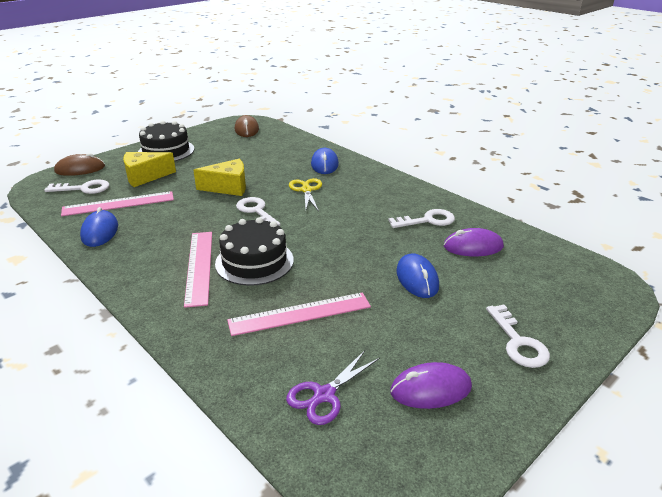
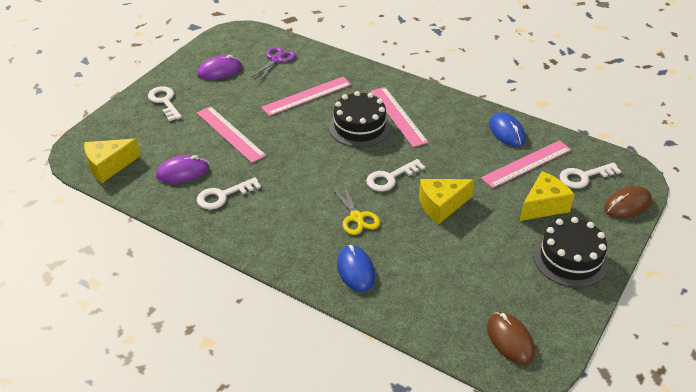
camera: 165 degrees right, 10 degrees up
(256, 211) = (390, 178): white key -> white key turned 105 degrees clockwise
(417, 278) = (230, 134): blue mouse -> pink ruler
(564, 264) = (109, 166): none -> yellow cheese

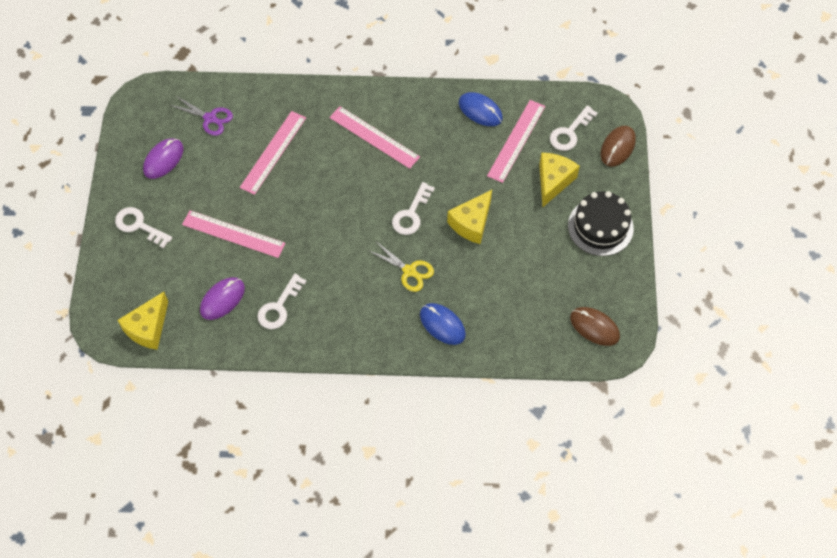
camera: 30 degrees left, 20 degrees up
(276, 60) = (210, 118): purple scissors -> purple scissors turned 120 degrees clockwise
(359, 127) = (347, 167): black cake -> none

